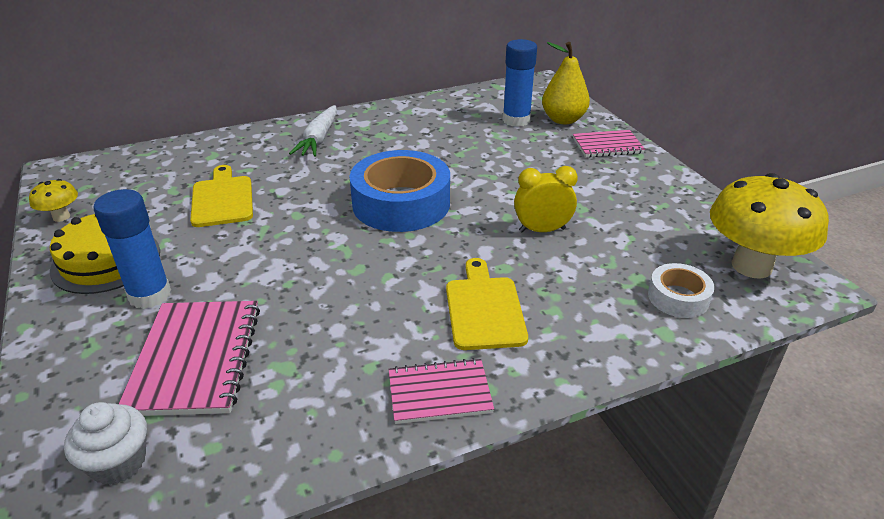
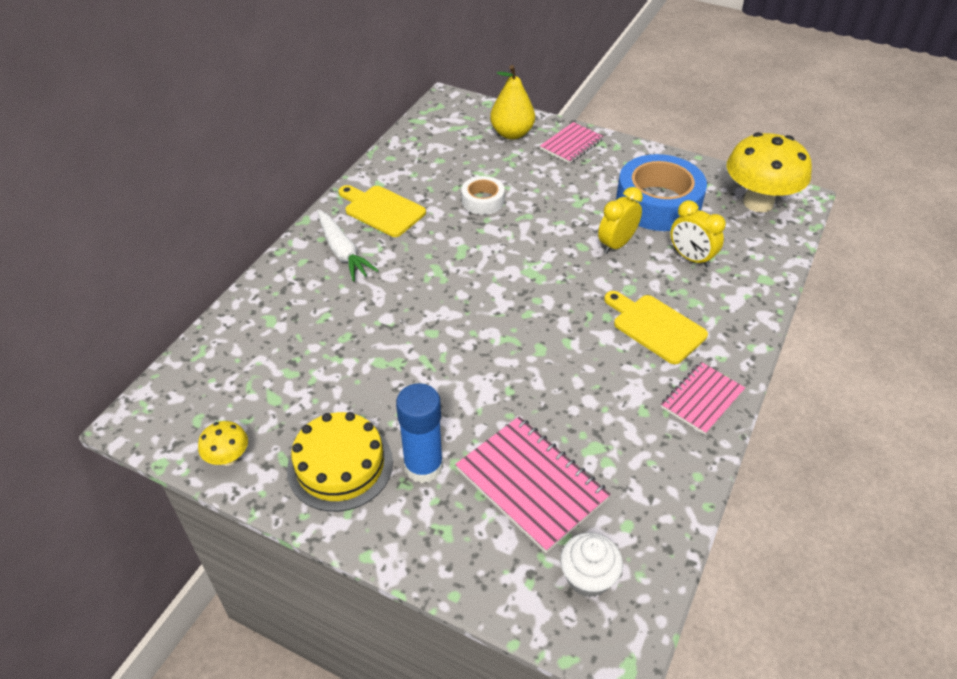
camera: 40 degrees left, 10 degrees up
(222, 199) = (349, 355): yellow cutting board -> yellow cutting board (382, 210)
(401, 203) = (495, 277): blue tape -> blue tape (658, 203)
(516, 120) = (478, 151): blue glue stick -> none
(603, 275) = (691, 258): none -> yellow clock
(678, 297) = (746, 250): white tape -> white tape (482, 201)

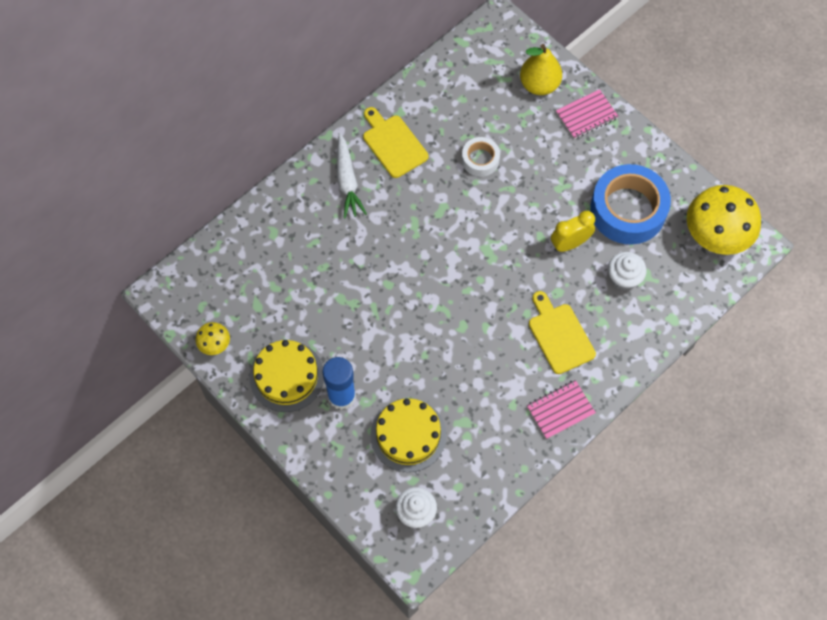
camera: 20 degrees right, 20 degrees up
(531, 484) = (408, 435): pink notebook -> yellow cake
(691, 258) = (623, 278): yellow clock -> white cupcake

